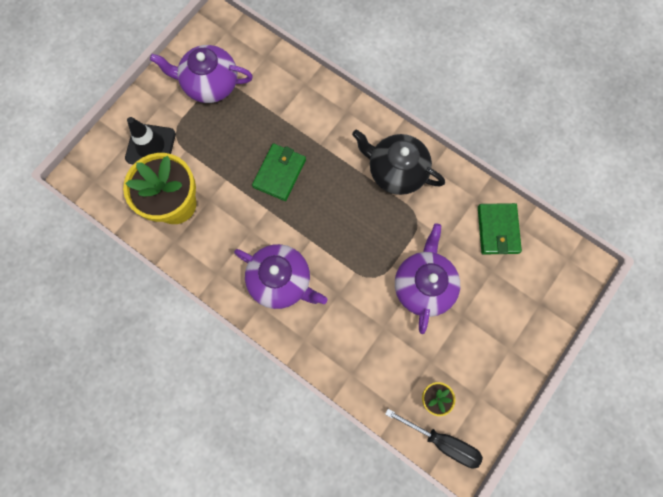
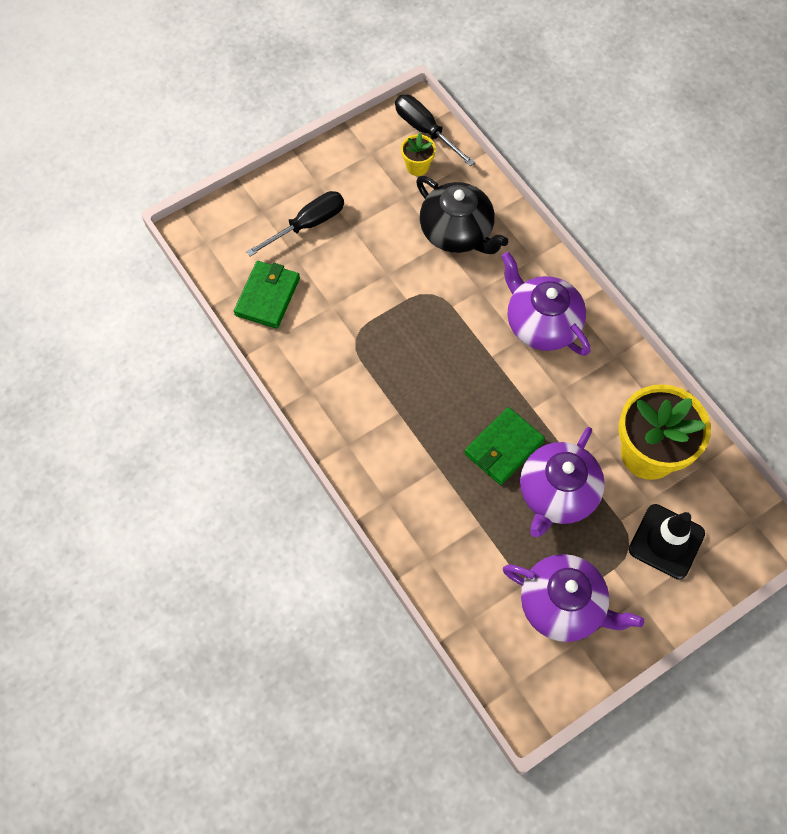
camera: 160 degrees left, 10 degrees down
(396, 171) = (355, 401): black teapot -> black teapot (457, 232)
(423, 285) = (380, 268): purple teapot -> purple teapot (557, 494)
(498, 305) = (308, 224): none -> black screwdriver

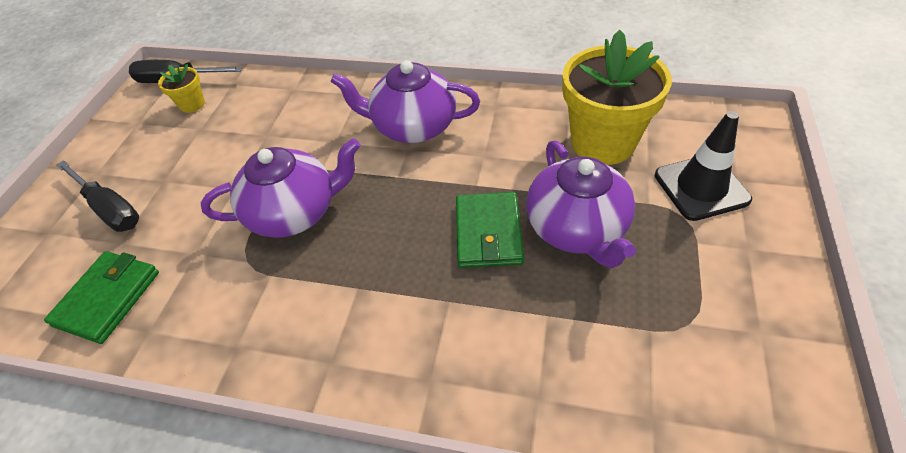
camera: 40 degrees left, 15 degrees down
(267, 296) = (108, 298): green wallet -> green wallet turned 45 degrees clockwise
(308, 224) = (110, 209): black screwdriver -> black screwdriver turned 120 degrees clockwise
(457, 232) = (273, 120): black teapot -> none
(563, 605) = (705, 314): purple teapot -> purple teapot (294, 212)

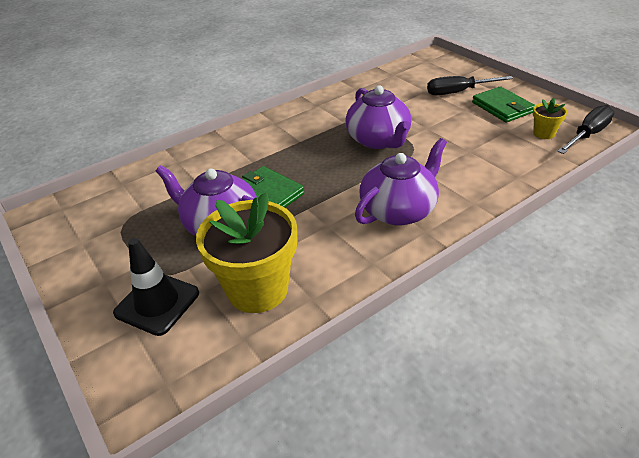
camera: 130 degrees right, 10 degrees down
(108, 298) = (390, 84): green wallet -> green wallet (502, 107)
(294, 212) = (378, 140): purple teapot -> purple teapot turned 45 degrees counterclockwise

